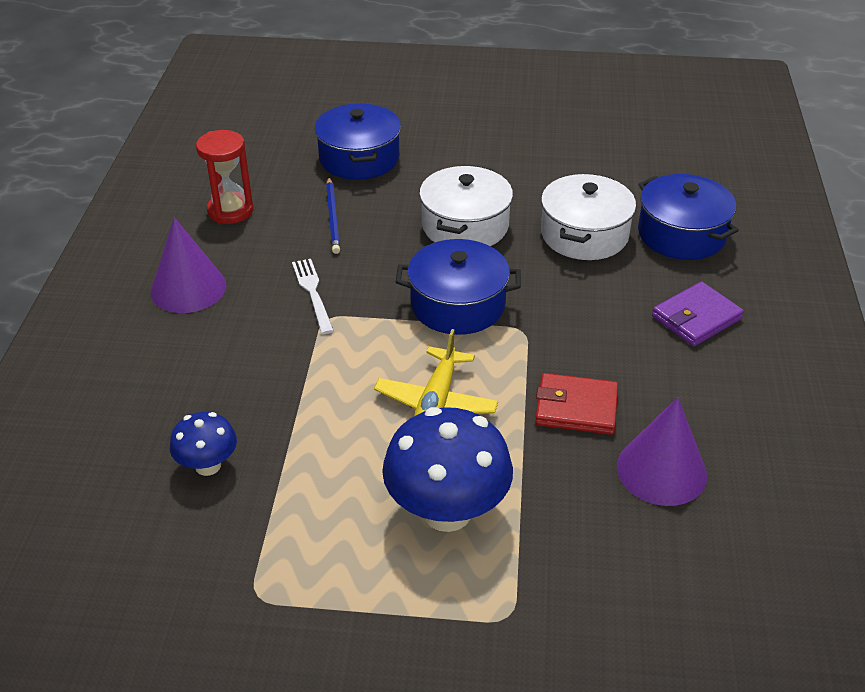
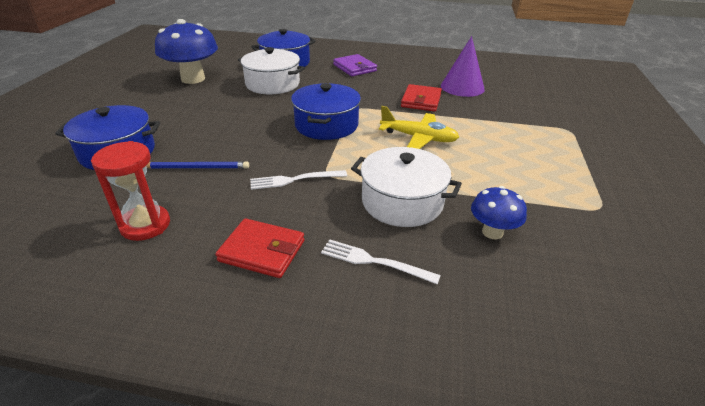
camera: 85 degrees left, 5 degrees down
(166, 365) = (374, 261): none -> white fork
(188, 288) = (262, 251): purple cone -> red wallet
(447, 511) = (506, 140): blue mushroom -> blue mushroom (193, 79)
(465, 226) = (242, 116): white pot -> white pot (402, 202)

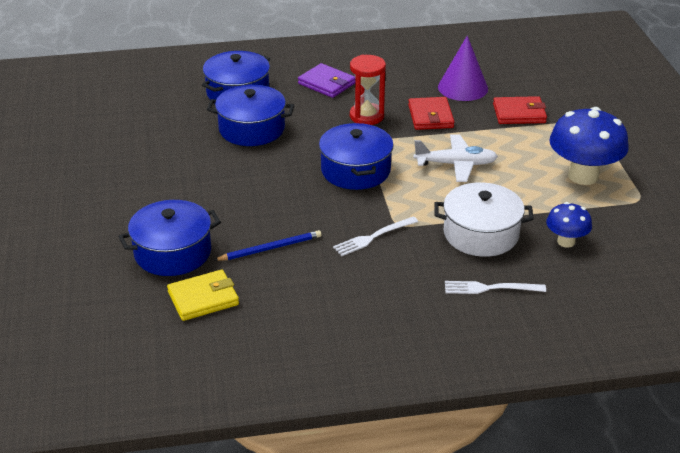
camera: 20 degrees left, 0 degrees up
(94, 195) = (203, 298): none -> yellow wallet
(145, 225) = (281, 310): red hourglass -> red hourglass (366, 116)
(193, 79) = (150, 142): blue mushroom -> blue mushroom (583, 176)
(262, 251) = (398, 304): red wallet -> red wallet (519, 113)
(272, 84) = (252, 129): white pot -> blue pot
(418, 138) = (456, 164): yellow plane -> white plane

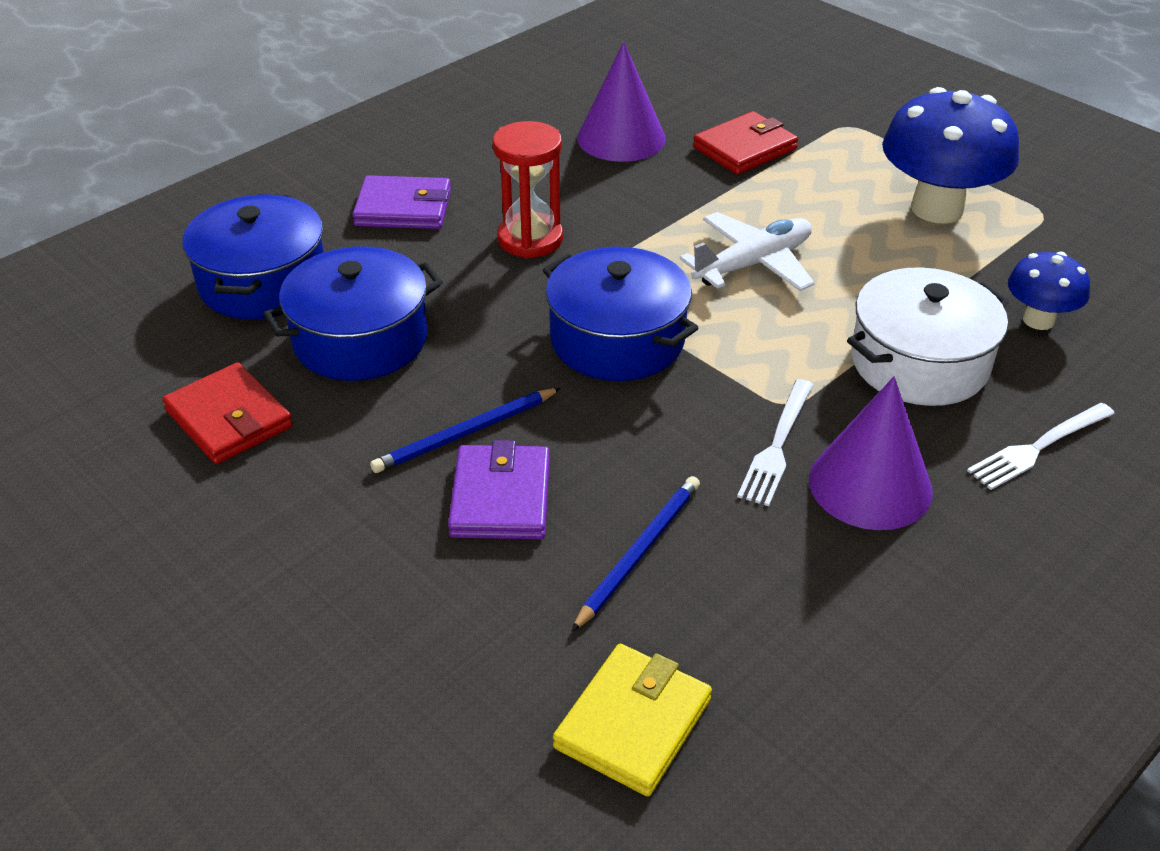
camera: 35 degrees left, 5 degrees up
(173, 252) = (473, 656): blue pot -> none
(241, 207) = (501, 497): none -> purple wallet
(253, 179) = (465, 433): none -> blue pencil
(394, 268) = (870, 485): none -> purple cone
(430, 116) = (627, 201): red wallet -> red wallet (229, 419)

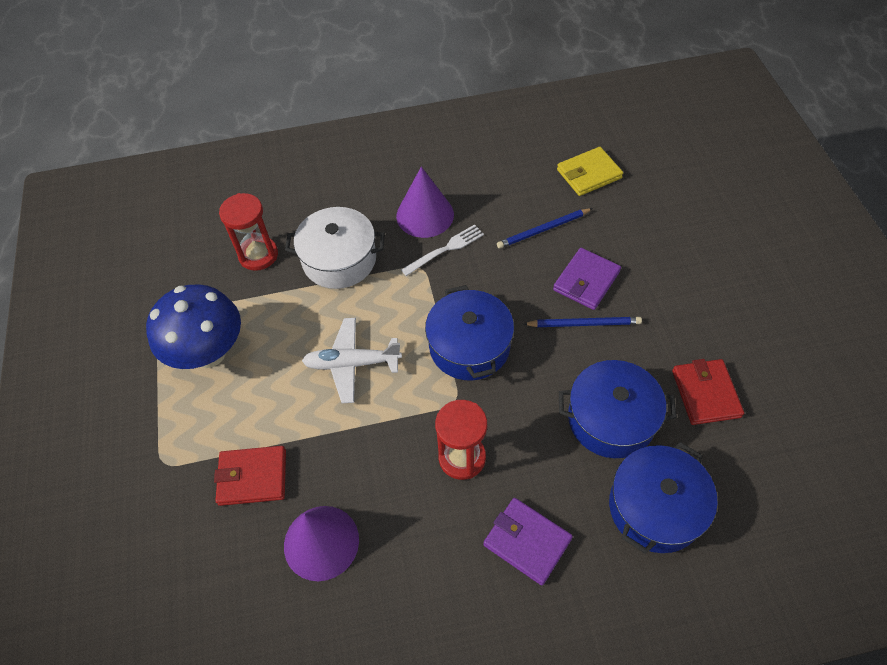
camera: 145 degrees left, 15 degrees up
(1038, 320) = (258, 255): blue mushroom -> red hourglass
(1038, 447) = (341, 199): white fork -> none

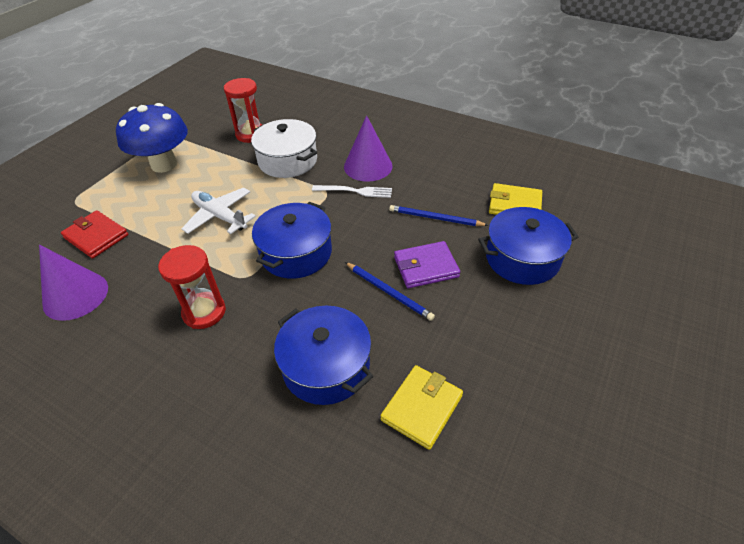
camera: 40 degrees right, 10 degrees down
(527, 542) = (169, 396): purple wallet -> none
(655, 507) = (277, 454): blue pot -> blue pot (522, 258)
(705, 393) = (422, 408): red wallet -> yellow wallet

